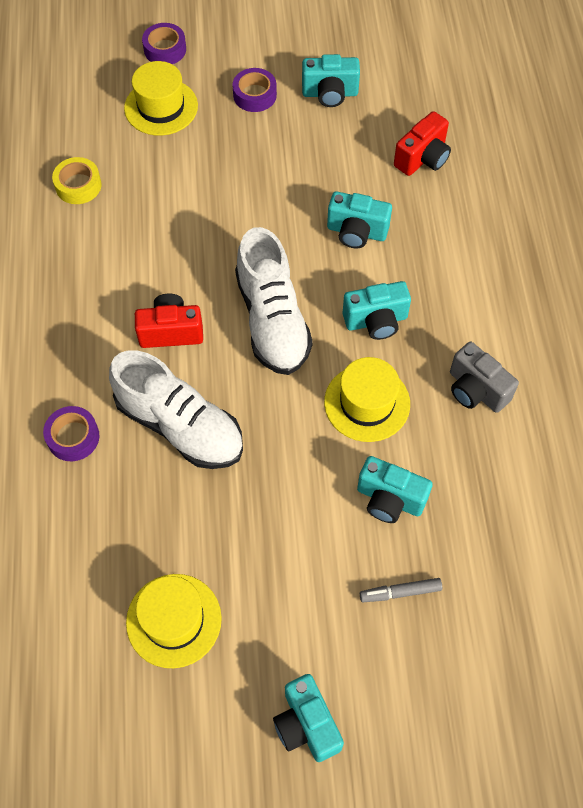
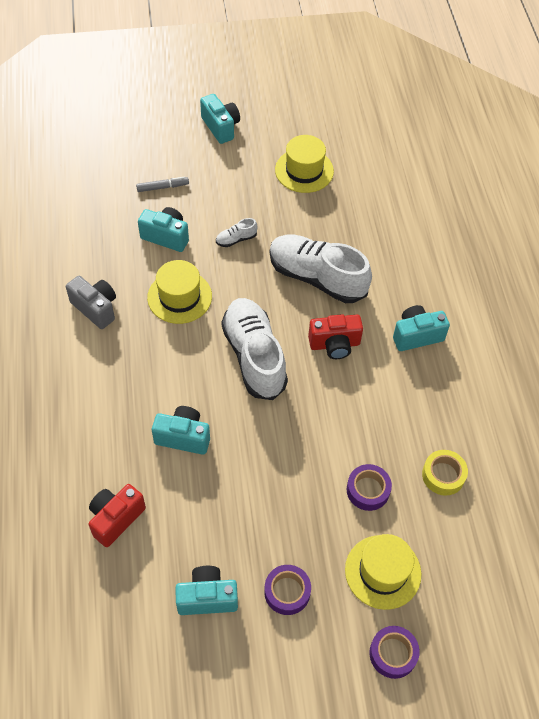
camera: 175 degrees right, 5 degrees down
(73, 437) = (392, 268): purple tape -> purple tape (368, 490)
(288, 491) = (236, 239): none -> white shoe
(376, 321) = (169, 358): turquoise camera -> turquoise camera (416, 335)

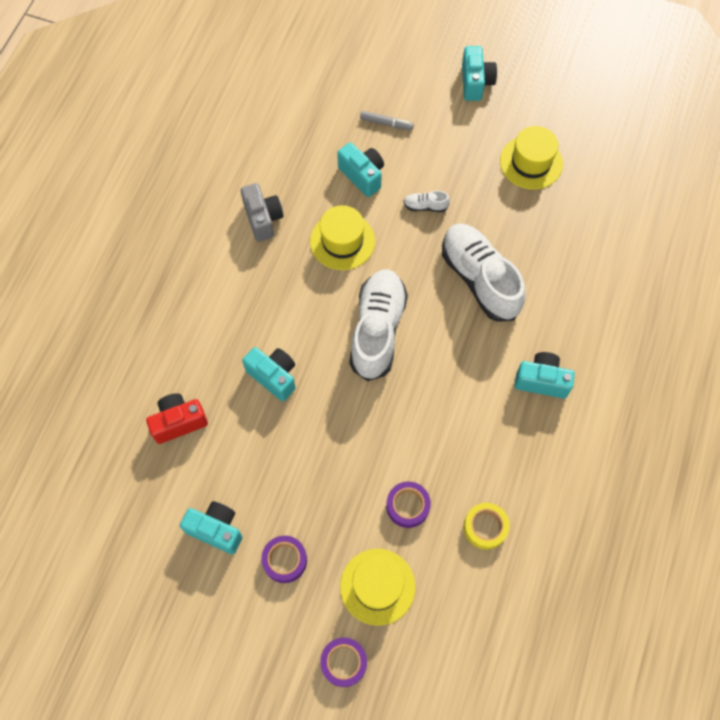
camera: 30 degrees right, 10 degrees up
(334, 344) = (458, 353): red camera -> none

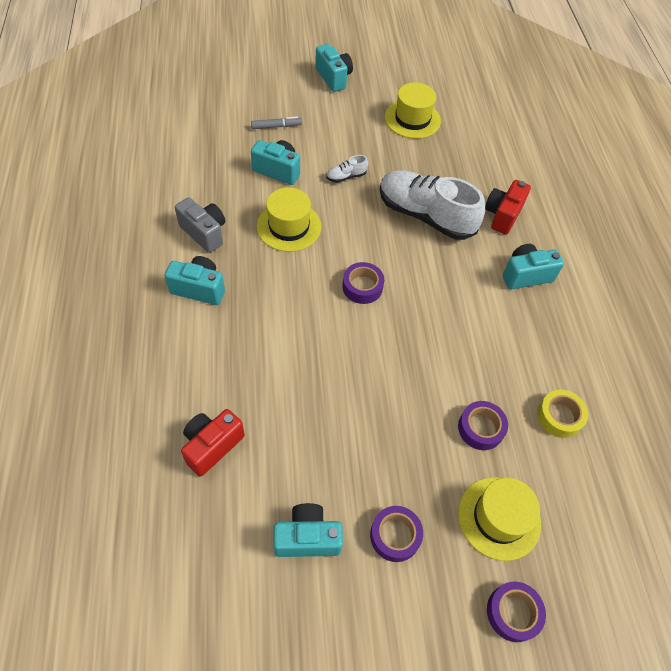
camera: 30 degrees left, 10 degrees down
(273, 376) = (287, 363): turquoise camera -> turquoise camera (199, 289)
(377, 330) = (362, 287): white shoe -> purple tape
(558, 308) = (502, 215): none -> red camera

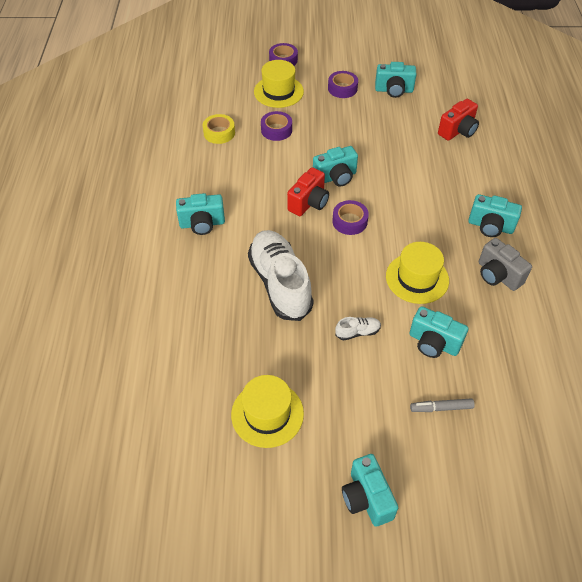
camera: 170 degrees left, 5 degrees down
(385, 348) = (336, 177): none -> turquoise camera
(425, 215) = (280, 283): white shoe -> white shoe turned 150 degrees counterclockwise
(502, 215) = (201, 280): red camera -> red camera (309, 203)

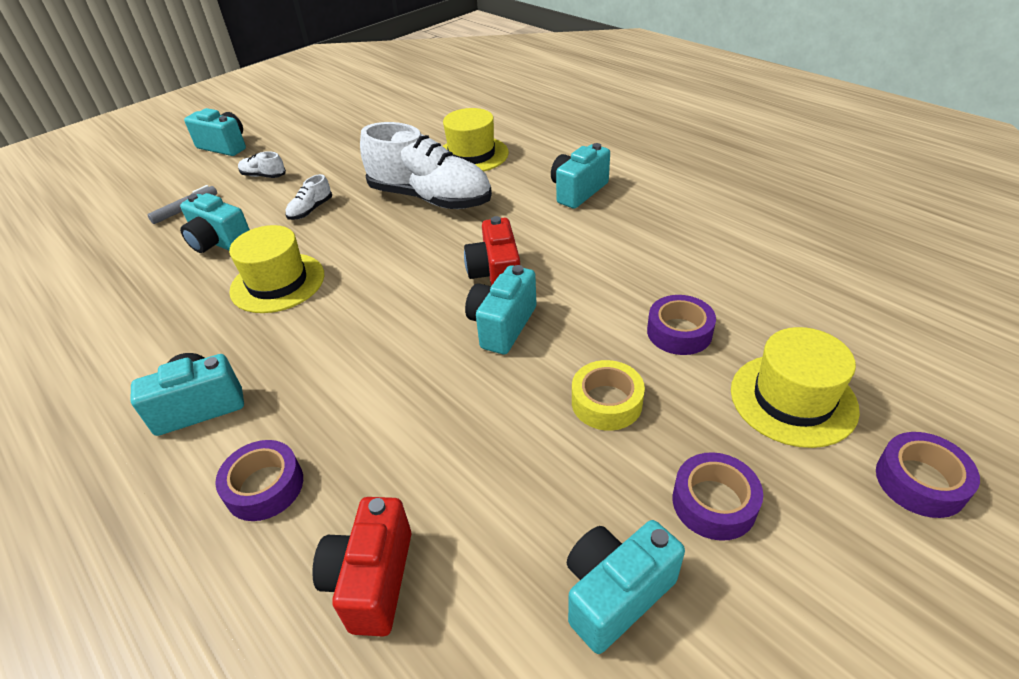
camera: 140 degrees right, 10 degrees down
(219, 133) = (736, 275): yellow tape -> yellow tape (606, 402)
(267, 414) = (343, 139): yellow hat -> yellow hat (472, 155)
(349, 221) = (420, 288): purple tape -> purple tape (264, 487)
(362, 408) = (263, 176): none -> white shoe
(433, 343) = (219, 243): turquoise camera -> turquoise camera turned 135 degrees counterclockwise
(497, 275) = (162, 346): grey camera -> none

